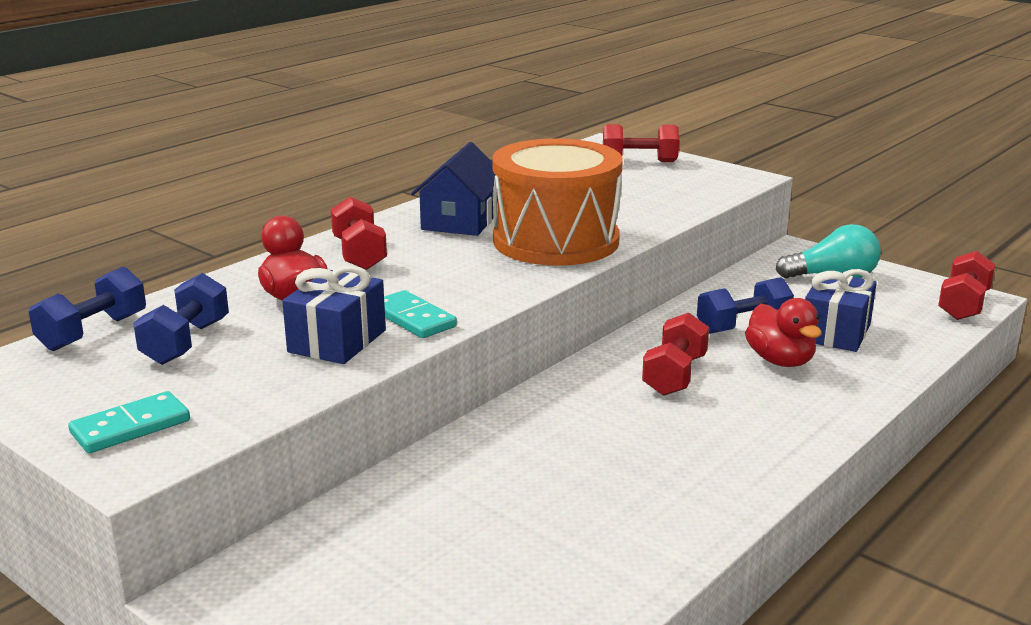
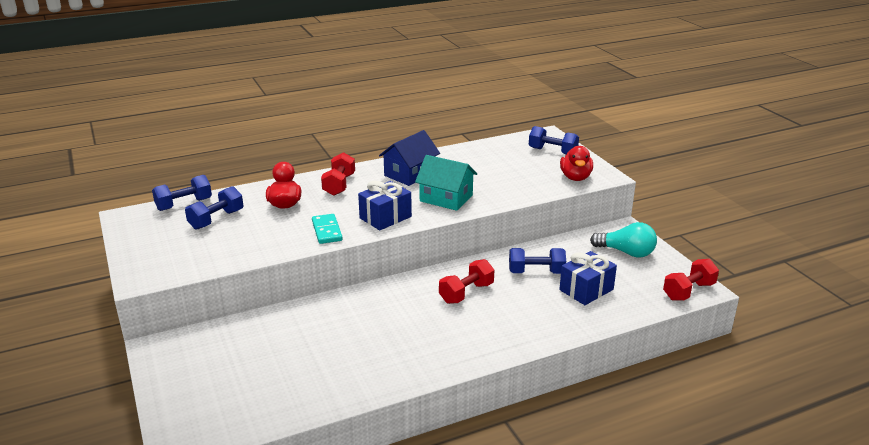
camera: 25 degrees right, 5 degrees up
(131, 427) = (157, 259): turquoise domino -> none
(337, 341) = (280, 235): blue gift -> blue gift (385, 217)
(556, 241) = (446, 198): orange drum -> turquoise house
(639, 161) = (552, 151): red dumbbell -> blue dumbbell
(780, 361) = (534, 299): red duck -> red duck (575, 177)

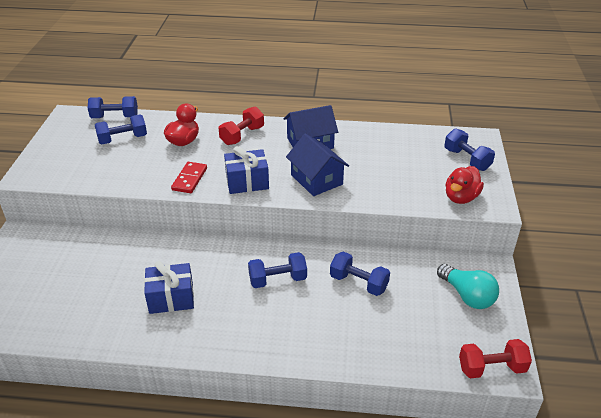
camera: 30 degrees right, 10 degrees up
(327, 231) = (190, 179): turquoise domino -> red domino
(446, 198) = (316, 179): turquoise house -> blue house
(466, 293) = (277, 280): red dumbbell -> blue dumbbell
(586, 290) = (388, 322): blue gift -> blue gift (171, 298)

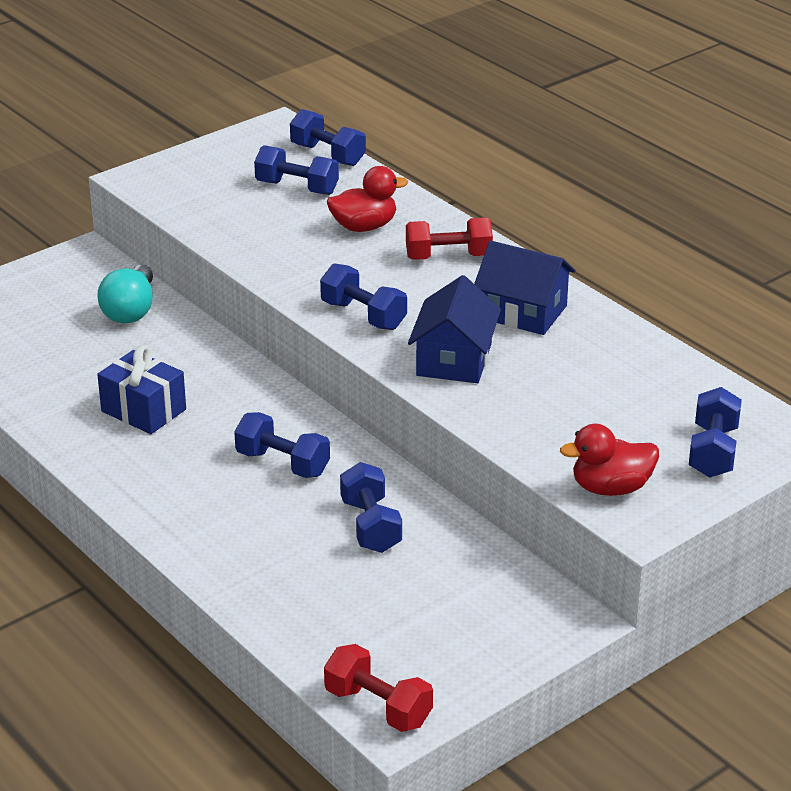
camera: 45 degrees right, 5 degrees down
(190, 179) = (302, 275): red domino -> none
(247, 182) = (363, 315): blue gift -> blue dumbbell
(467, 296) = (483, 625): turquoise light bulb -> turquoise light bulb (131, 310)

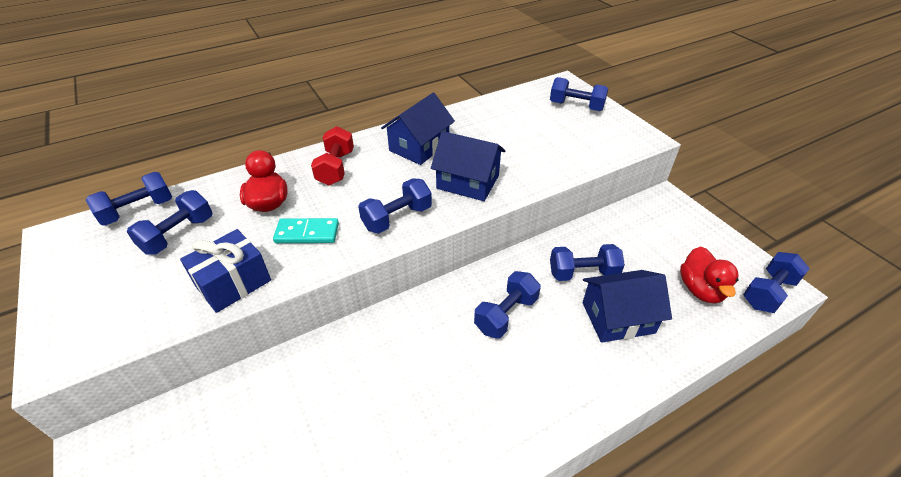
camera: 80 degrees left, 10 degrees up
(131, 310) = (237, 410): turquoise light bulb -> none
(143, 410) = (411, 410): blue gift -> blue gift (233, 283)
(297, 555) = (618, 317): none -> blue house
(320, 261) = (307, 233): none -> turquoise domino
(378, 707) = (768, 292): red dumbbell -> blue dumbbell
(611, 488) = (612, 142): red duck -> red duck (700, 289)

